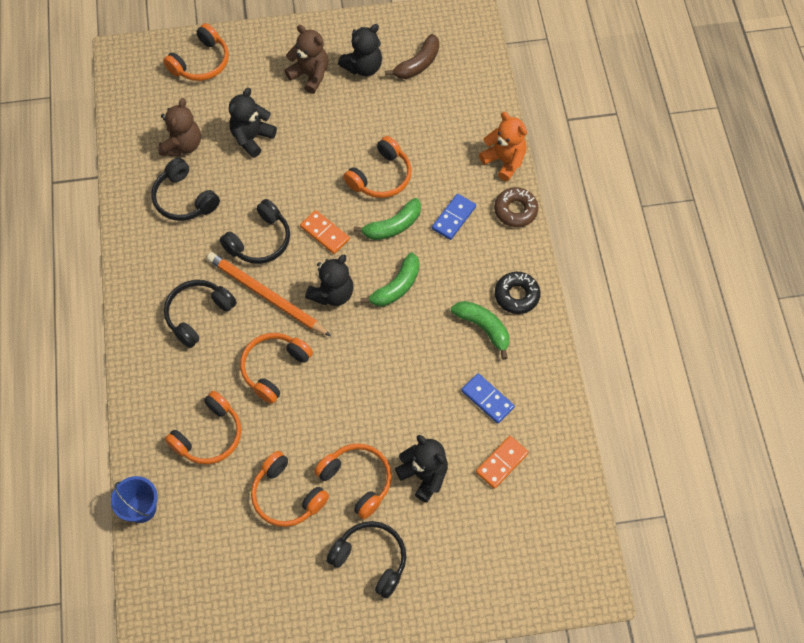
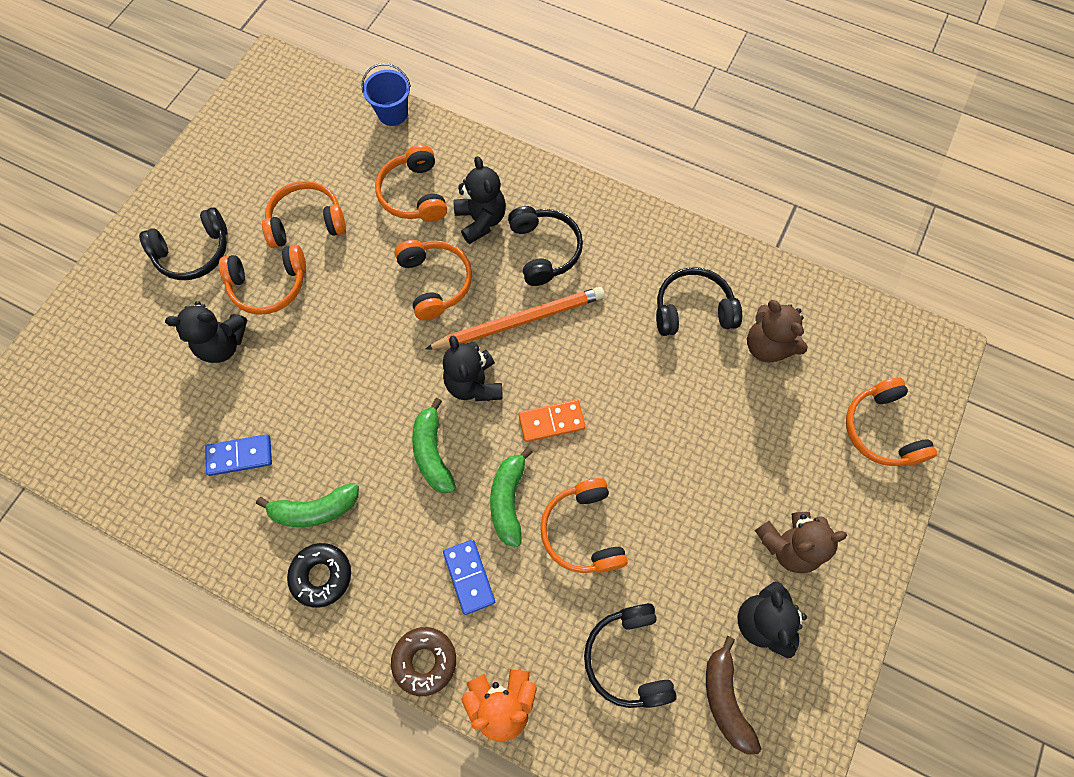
camera: 125 degrees right, 5 degrees up
(252, 138) = (732, 422): black teddy bear -> black teddy bear (481, 220)
(260, 240) = (589, 352): black headphones -> black headphones (628, 658)
(501, 463) = (170, 422): orange domino -> none

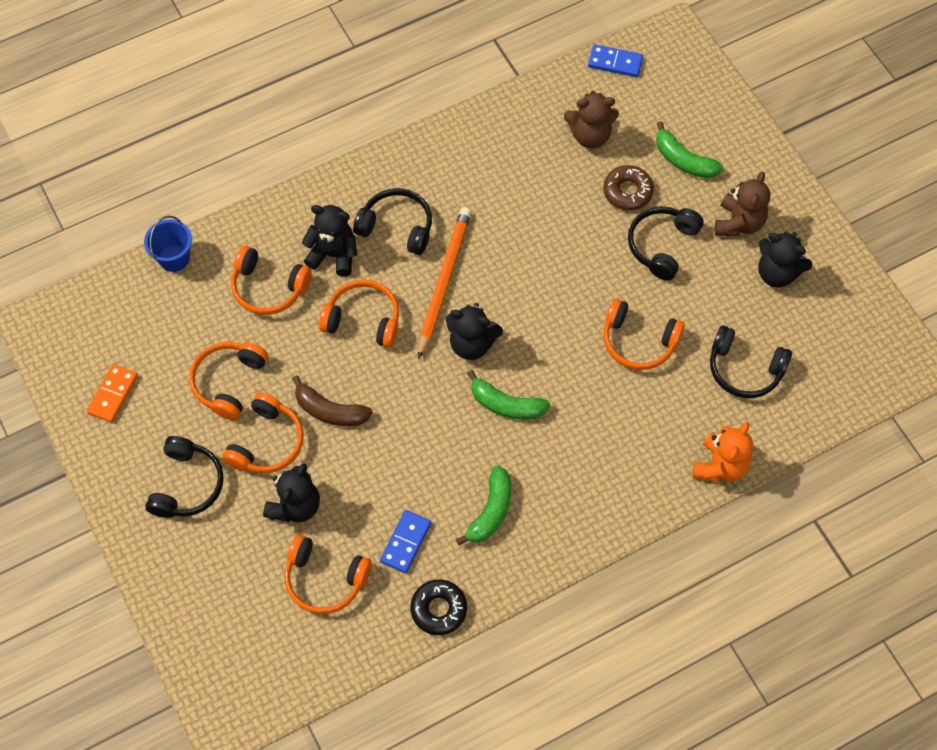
camera: 55 degrees left, 5 degrees down
(321, 575) = (546, 534): black donut -> black donut (438, 609)
(425, 661) = (658, 499): brown donut -> brown donut (627, 191)
(469, 577) = (618, 435): blue domino -> blue domino (615, 62)
(508, 500) = (580, 375): green banana -> green banana (683, 160)
(551, 422) = (542, 310): orange domino -> orange domino (113, 394)
(692, 310) = (526, 162): black headphones -> black headphones (662, 245)
(725, 699) = (810, 328): brown banana -> brown banana (330, 411)
(881, 430) = (702, 111): orange headphones -> orange headphones (325, 579)

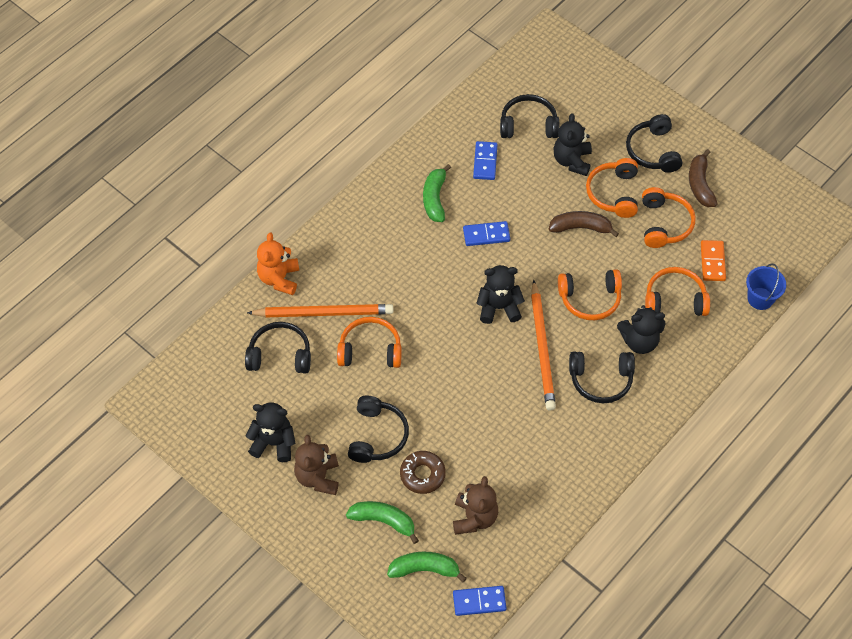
camera: 160 degrees right, 5 degrees down
(113, 394) = (741, 190): orange domino -> orange domino (712, 262)
(156, 418) = (700, 184): none -> brown banana
(325, 579) = (528, 125): orange headphones -> black headphones
(438, 609) = (444, 130): black donut -> none
(447, 439) = (486, 235): none -> blue domino
(506, 404) = (454, 272): green banana -> green banana (424, 569)
(590, 135) = (474, 517): brown teddy bear -> brown teddy bear turned 120 degrees clockwise
(678, 404) = (324, 313): none -> orange pencil

